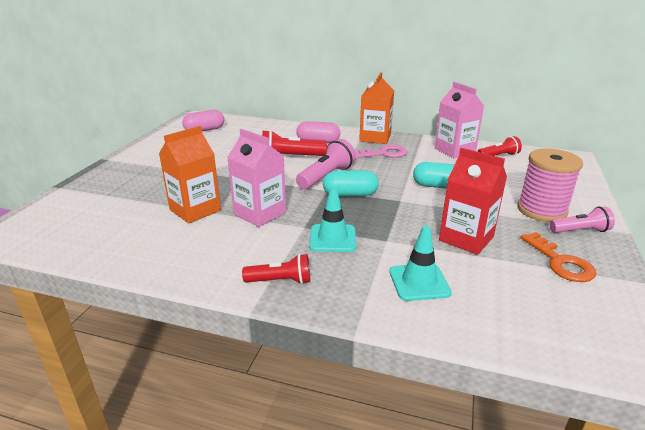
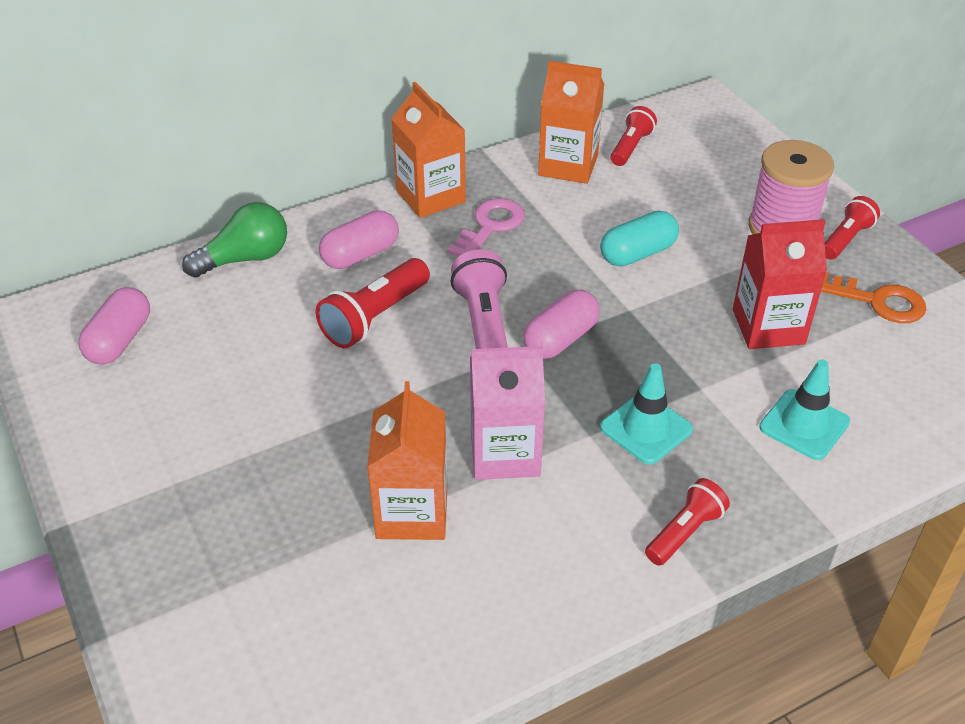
camera: 45 degrees left, 15 degrees up
(278, 128) = (245, 259): none -> green light bulb
(350, 194) = (560, 339): turquoise capsule -> pink capsule
(454, 150) = (568, 165): pink carton -> orange carton
(580, 231) = (845, 239): pink flashlight -> red flashlight

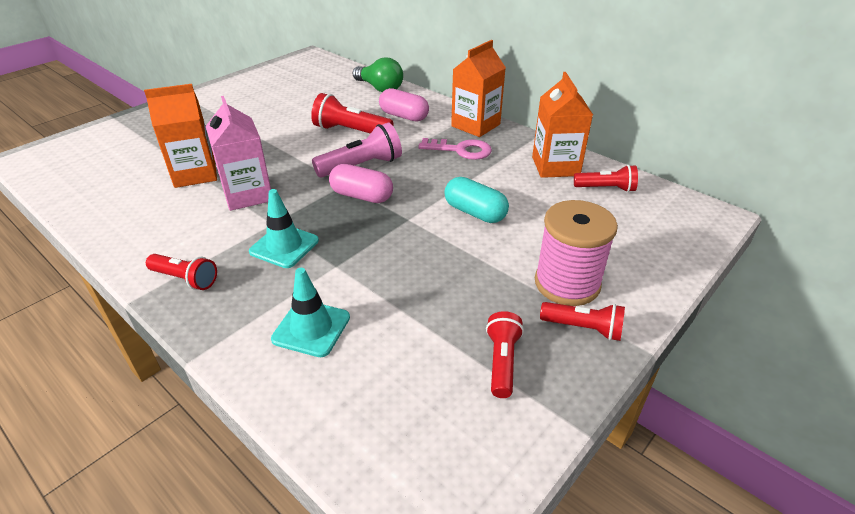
camera: 70 degrees right, 5 degrees down
(120, 340) = (302, 76): pink capsule -> none
(768, 327) = (425, 292): red carton -> none
(878, 301) = (502, 362): orange key -> red flashlight

